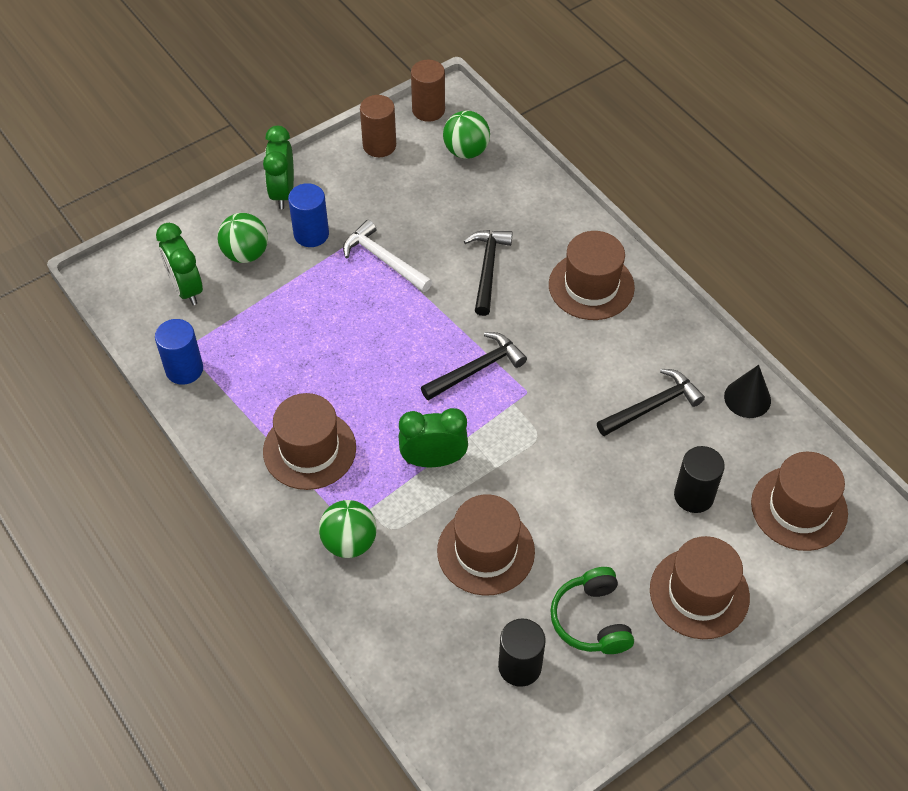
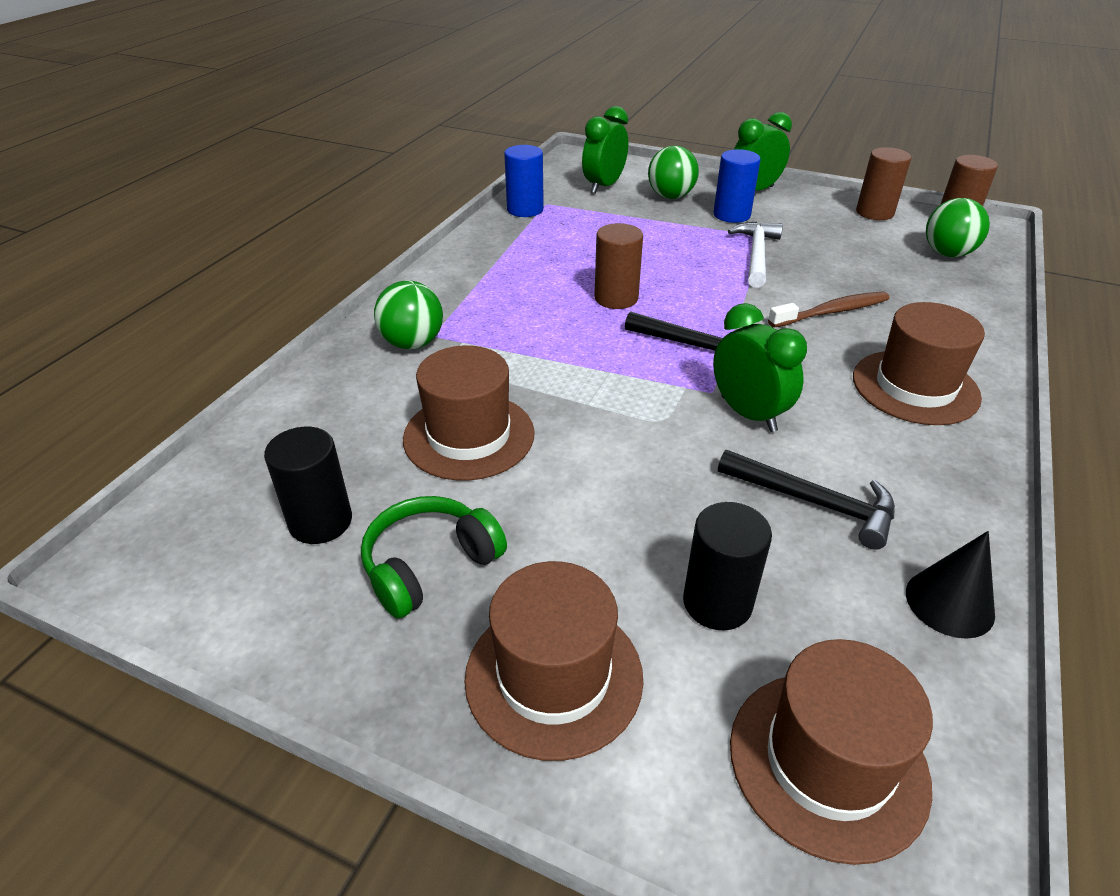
camera: 60 degrees right, 15 degrees down
(309, 449) = (501, 288): brown hat -> none
(379, 382) = (616, 298): none -> brown cylinder
(433, 460) = (556, 359): green clock -> green clock (748, 414)
(487, 269) = (832, 312): black hammer -> brown toothbrush

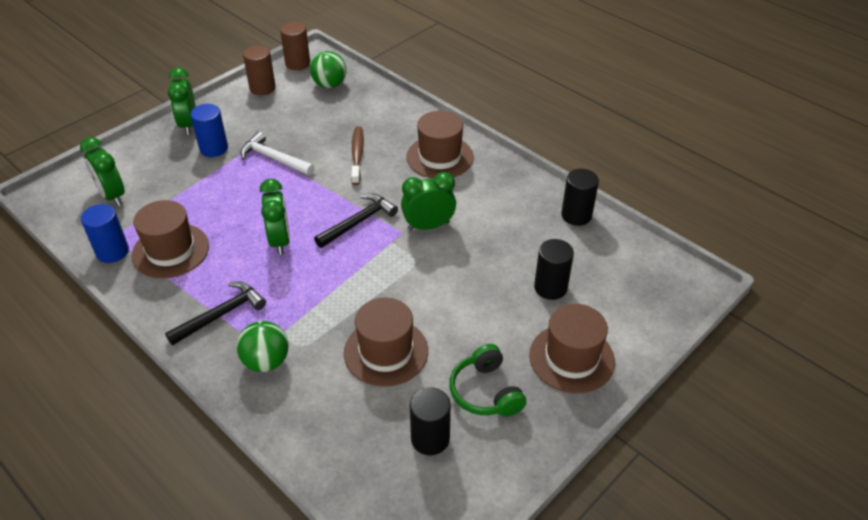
camera: 70 degrees left, 5 degrees up
(616, 298) = (280, 241): brown cylinder -> green clock
(670, 196) = (161, 167): green ball -> none
(814, 503) = (504, 230): black hammer -> black hammer (221, 315)
(828, 762) = (636, 285): brown hat -> brown hat (170, 250)
(949, 603) = (576, 215): black cone -> black cylinder

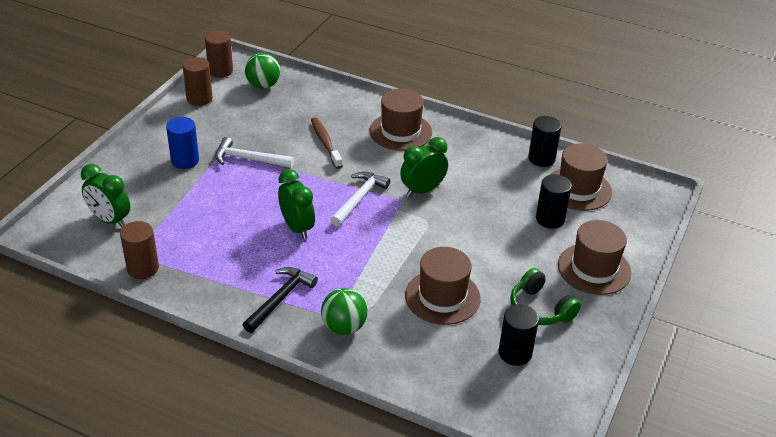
camera: 20 degrees left, 5 degrees down
(112, 252) = (143, 268): blue cylinder -> brown cylinder
(170, 250) = (199, 256): brown hat -> brown hat (578, 189)
(189, 124) = (146, 143): green clock -> none
(358, 222) = (359, 199): black hammer -> white hammer

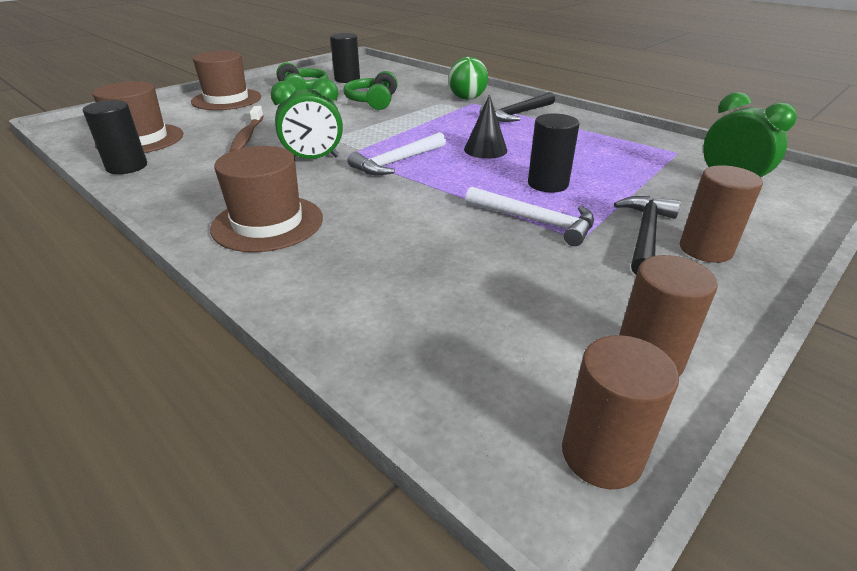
camera: 160 degrees left, 5 degrees down
(143, 268) = (663, 143): brown cylinder -> brown cylinder (705, 249)
(185, 160) = (645, 234): blue cylinder -> black hammer
(263, 85) = (480, 370): green ball -> none
(297, 228) = (485, 150): green clock -> black cone
(325, 143) = (401, 225): brown toothbrush -> brown toothbrush (247, 136)
(442, 297) = (373, 101): brown hat -> green headphones
(550, 219) = (211, 125): black cylinder -> black cylinder (548, 184)

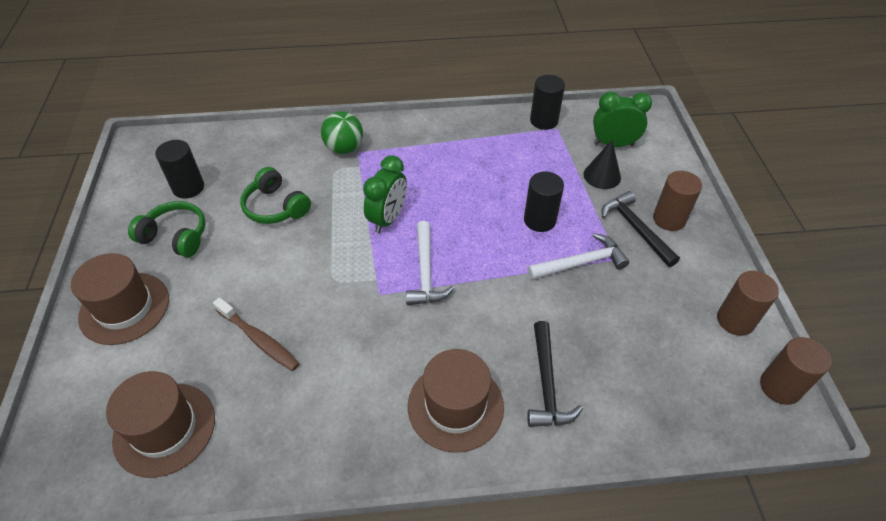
camera: 50 degrees left, 15 degrees up
(127, 167) = (233, 464): black cylinder -> black cylinder (544, 121)
(313, 159) = (365, 319): green clock -> green clock (387, 219)
(485, 150) = (456, 210): black cone -> black cone (602, 176)
(517, 114) = (411, 147): black hammer -> black hammer (546, 384)

